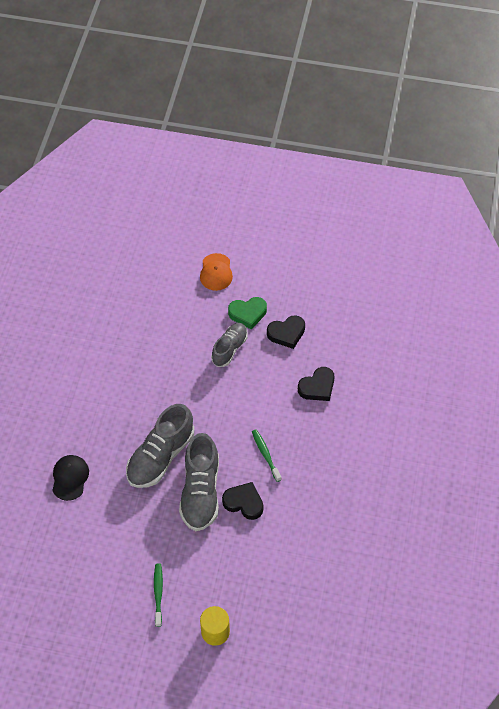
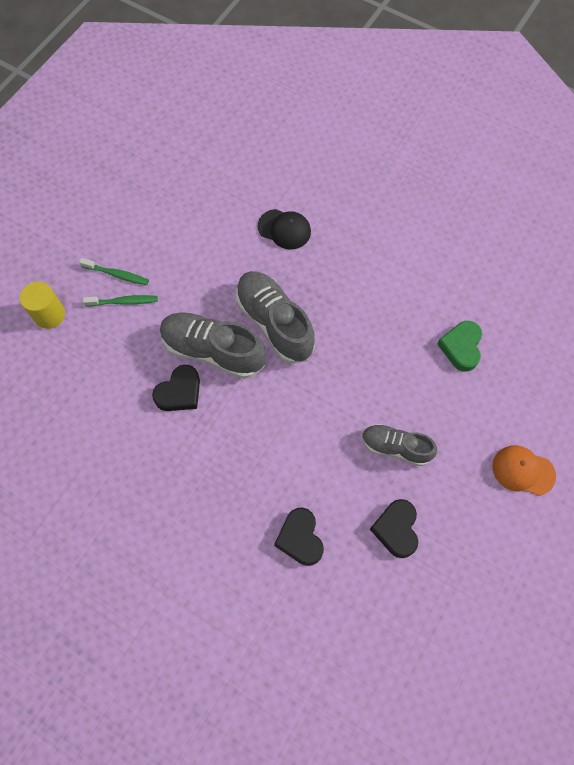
camera: 110 degrees right, 10 degrees up
(229, 348) = (395, 447): grey shoe -> grey shoe turned 150 degrees clockwise
(248, 314) = (443, 489): green heart -> green heart (461, 347)
(265, 454) = (230, 438): green toothbrush -> green toothbrush (124, 302)

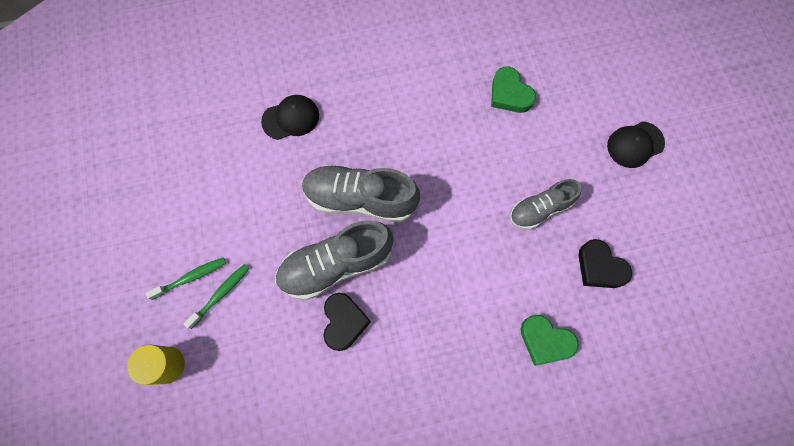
camera: 45 degrees left, 5 degrees up
(300, 538) = (545, 341): black heart -> green heart
(523, 471) = (635, 144): orange cap -> black cap

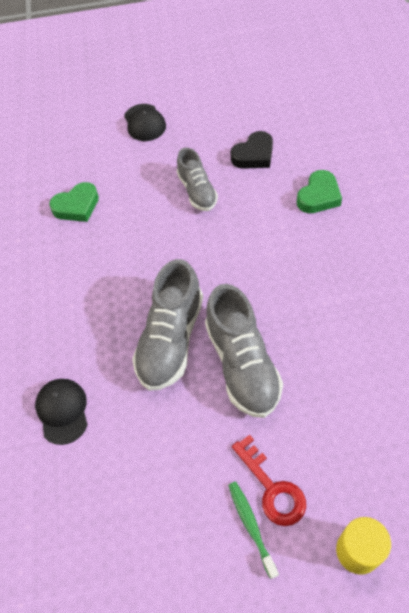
camera: 80 degrees left, 15 degrees down
(221, 294) = (272, 488): green toothbrush -> red key
(344, 322) = (304, 357): black heart -> none

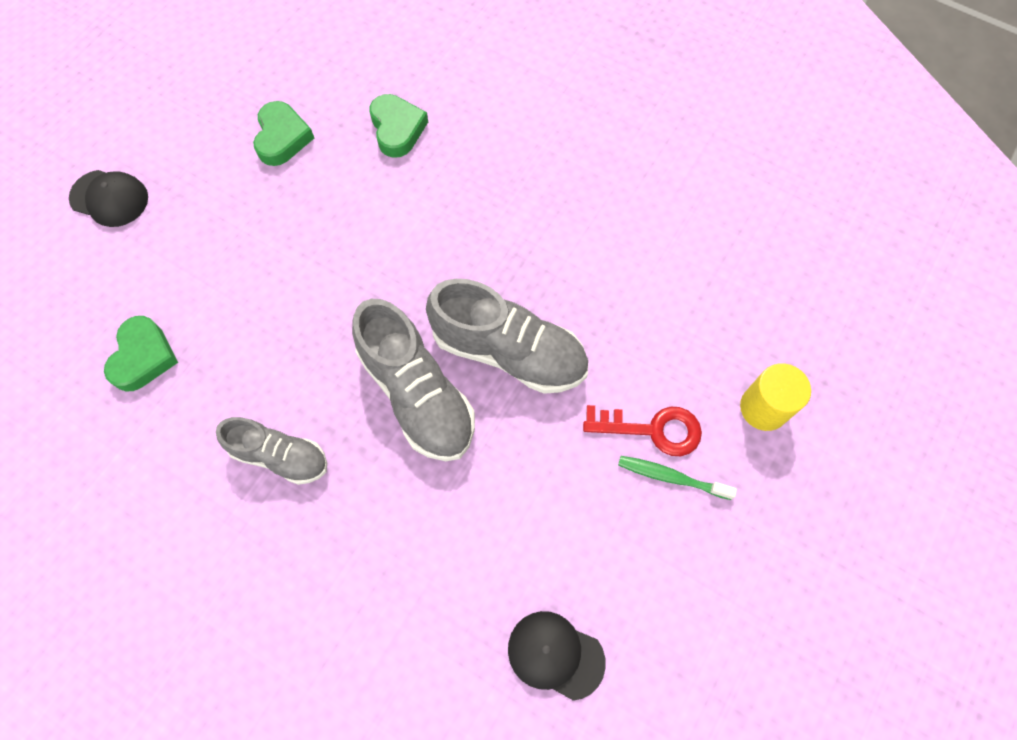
camera: 55 degrees left, 10 degrees up
(62, 411) = (393, 566): black cap -> black cap (555, 655)
(197, 191) = (266, 225): grey shoe -> grey shoe (280, 456)
(254, 155) = (282, 138): black heart -> green heart

